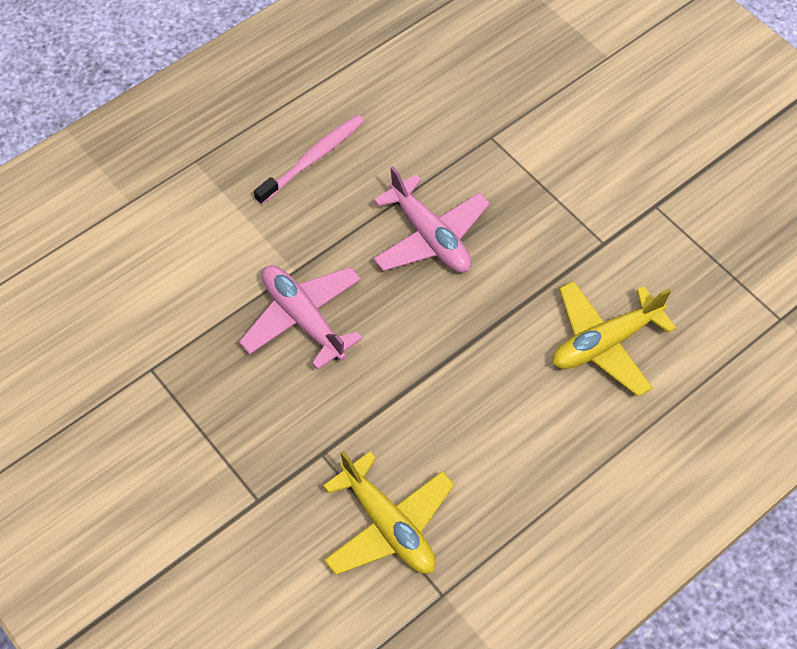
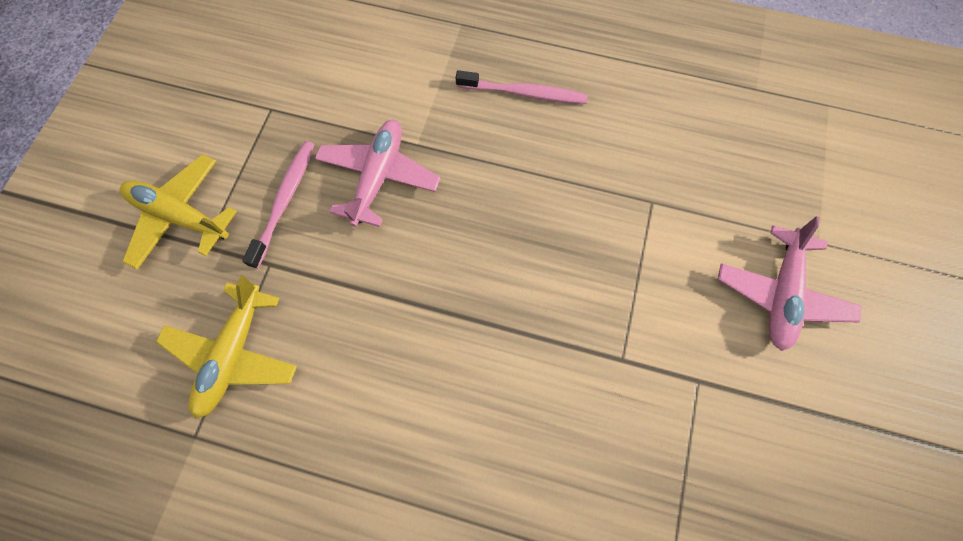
camera: 55 degrees right, 10 degrees up
(265, 408) = (285, 201): none -> pink toothbrush
(430, 237) = (519, 217): pink plane -> pink plane (780, 294)
(605, 343) = (520, 425): yellow plane -> yellow plane (181, 216)

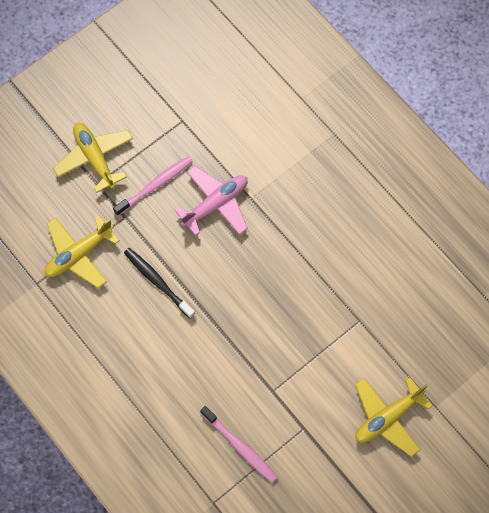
camera: 35 degrees right, 0 degrees up
(369, 319) = (157, 282): none -> black toothbrush
(524, 93) = (338, 206): pink toothbrush -> pink toothbrush (240, 447)
(780, 294) = (387, 417): pink plane -> yellow plane

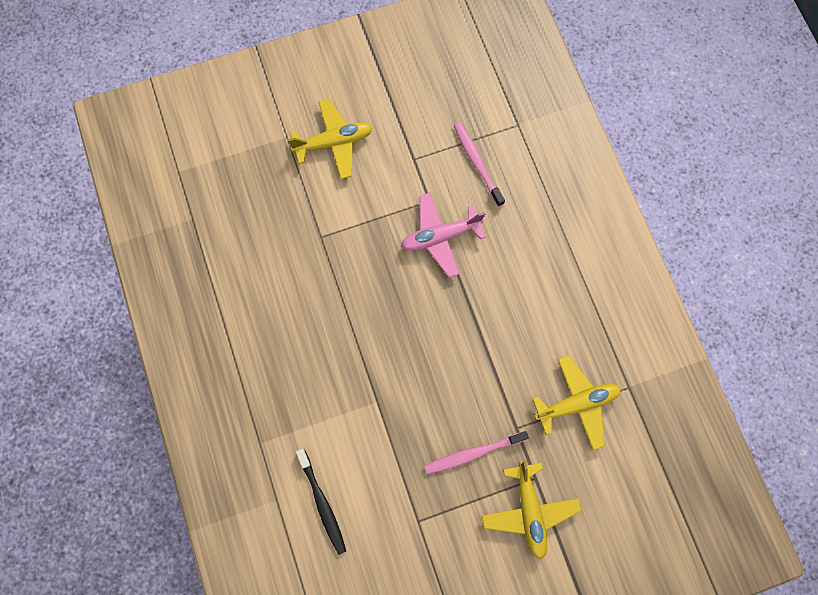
camera: 160 degrees left, 5 degrees up
(157, 282) = (504, 345): black toothbrush -> black toothbrush (322, 503)
(215, 204) = (416, 408): pink plane -> pink plane (440, 237)

